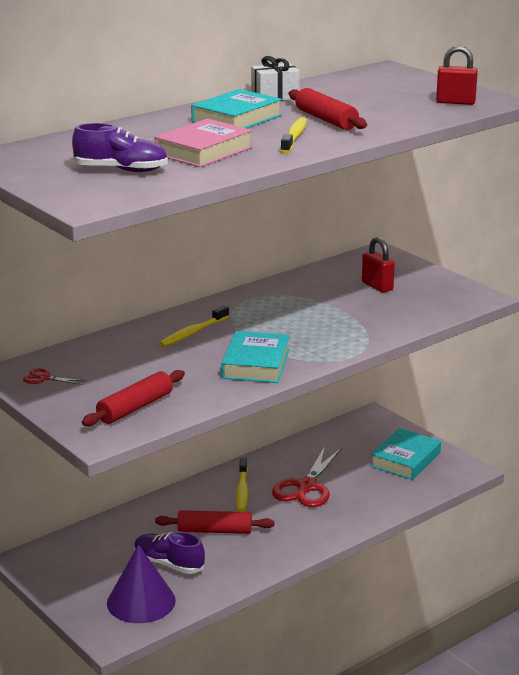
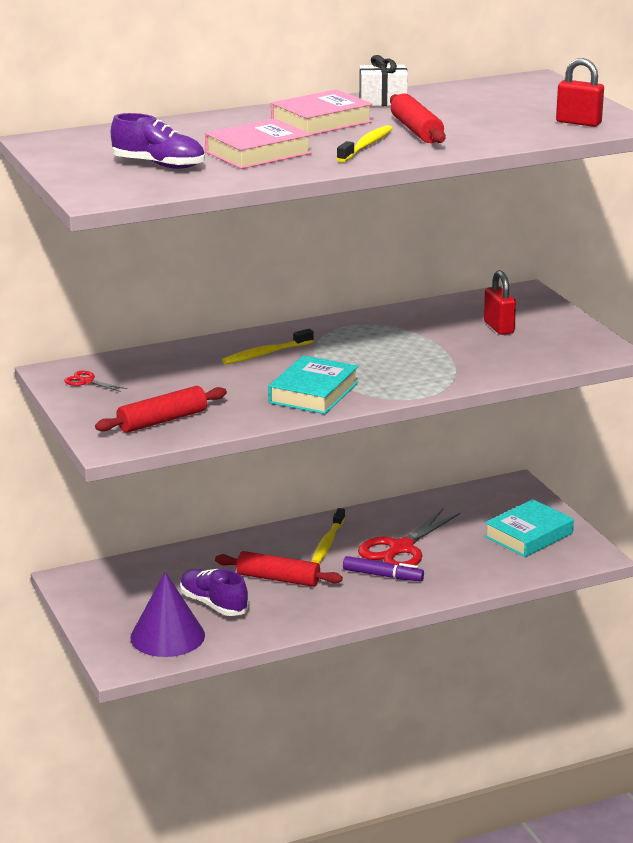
camera: 15 degrees right, 0 degrees up
(236, 118) = (321, 121): turquoise book -> pink book
(303, 514) = (383, 576): none -> purple marker

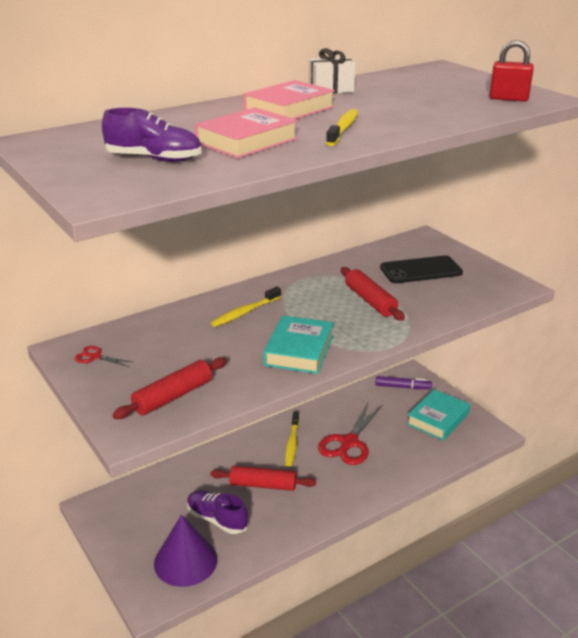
camera: 10 degrees left, 5 degrees up
(383, 576) = (343, 472): purple marker -> purple marker (403, 387)
(416, 130) = (378, 112): red rolling pin -> red rolling pin (370, 301)
(498, 327) = (421, 270): red padlock -> black phone

